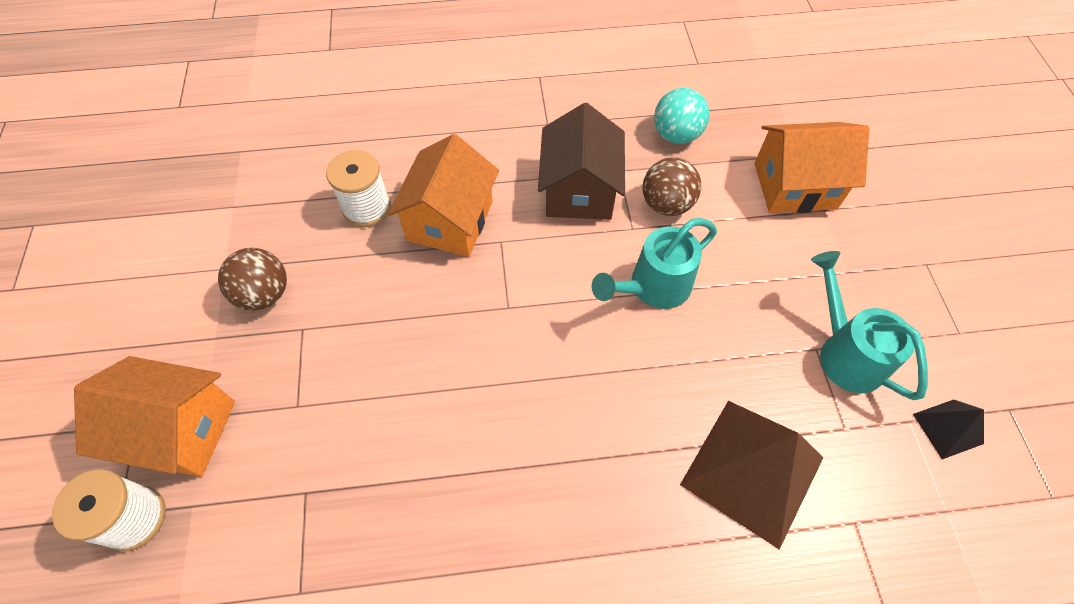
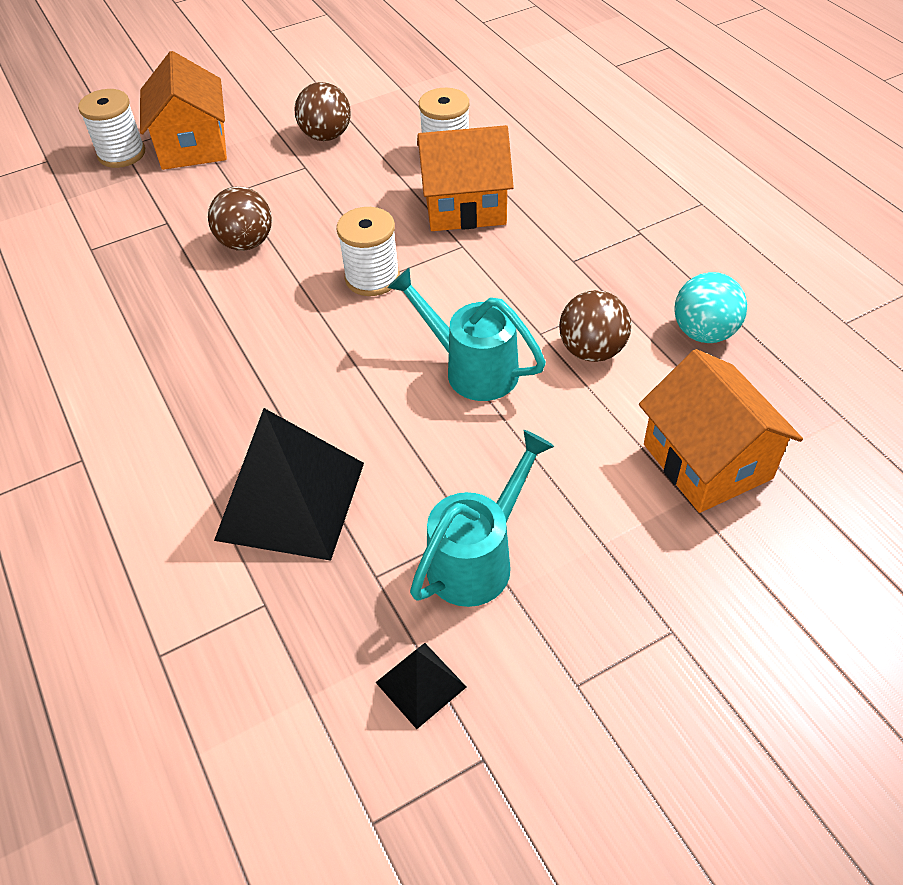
camera: 70 degrees right, 10 degrees down
(392, 418) = (246, 243): none -> brown ball
(506, 322) = (372, 278): none -> white spool
(579, 190) = (563, 279): brown house -> none
(752, 471) = (290, 500): brown pyramid -> black pyramid

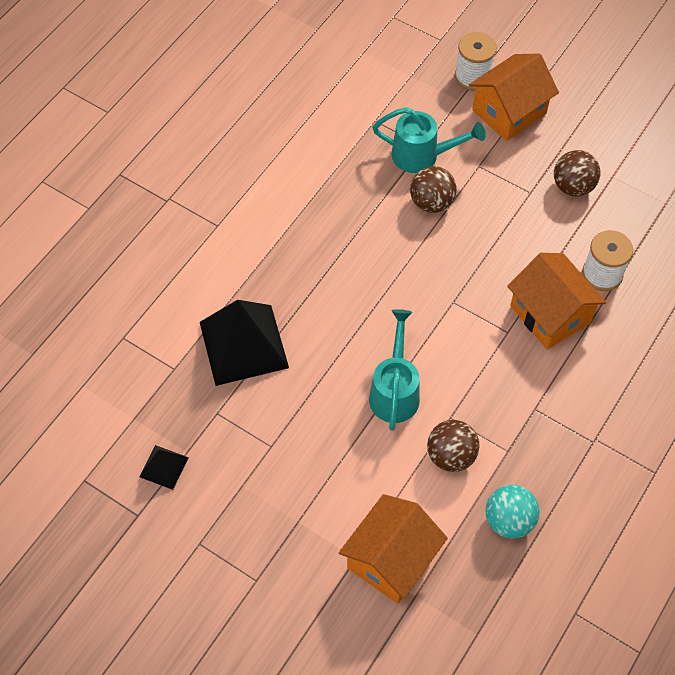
camera: 60 degrees right, 10 degrees up
(372, 278) = (443, 293): white spool -> none
(477, 559) = (253, 459): turquoise watering can -> turquoise watering can (422, 156)

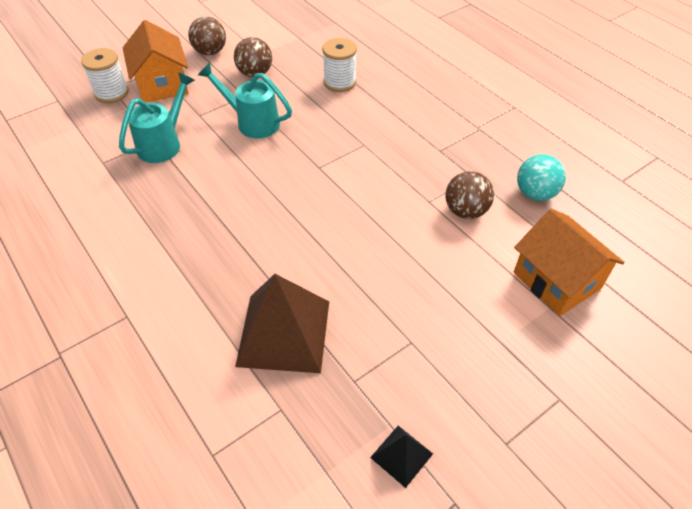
camera: 70 degrees left, 10 degrees down
(243, 344) = (283, 333): black pyramid -> brown pyramid
(395, 391) = (389, 229): turquoise watering can -> turquoise watering can (252, 122)
(431, 202) = (214, 151): brown ball -> brown ball (210, 52)
(550, 314) = (360, 117): orange house -> none

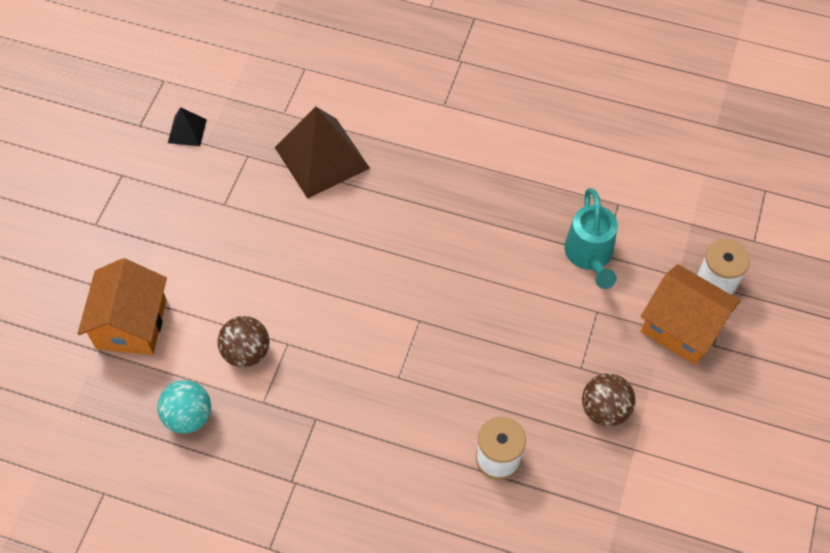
camera: 145 degrees right, 10 degrees up
(210, 52) = (691, 412): brown ball -> none
(252, 122) = (534, 335): turquoise watering can -> none
(556, 280) = (131, 324): orange house -> orange house turned 75 degrees clockwise

